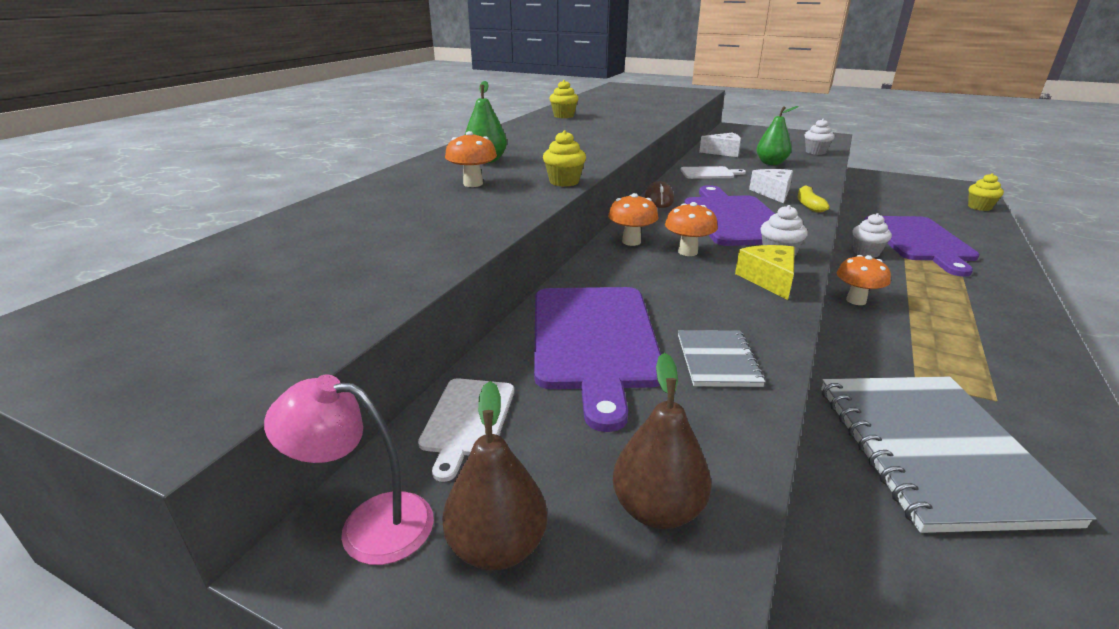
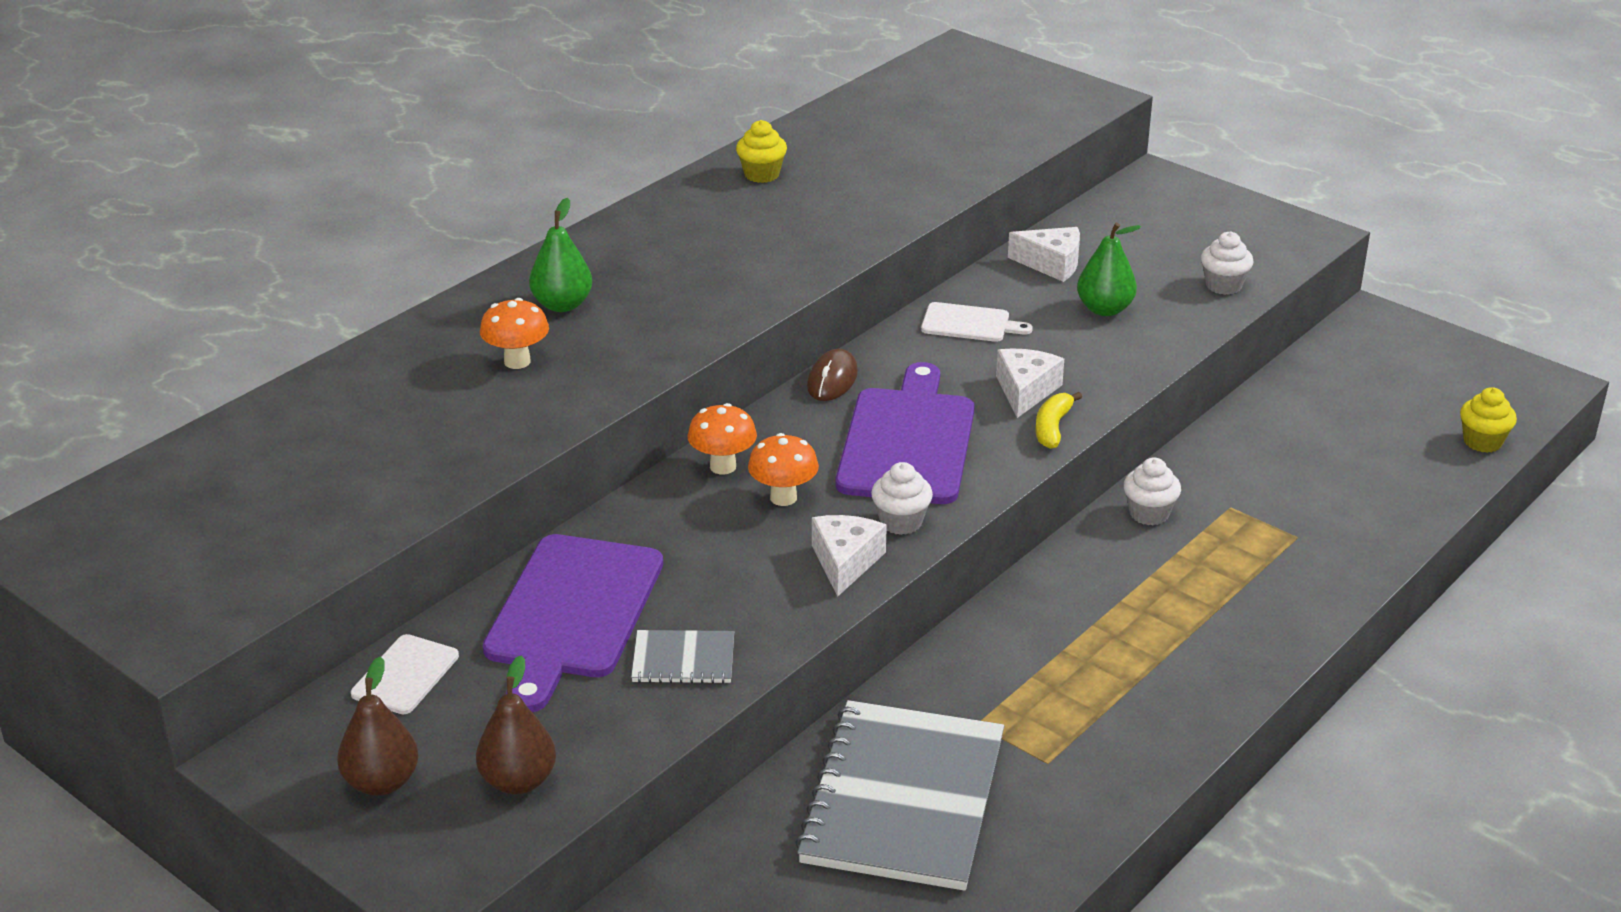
camera: 15 degrees right, 5 degrees up
(369, 524) = (293, 749): pink lamp -> none
(564, 182) = (637, 374): yellow cupcake -> none
(717, 360) = (683, 659): grey notebook -> grey notebook turned 75 degrees clockwise
(769, 280) = (845, 562): yellow cheese -> white cheese
(856, 300) = (1032, 598): orange mushroom -> none
(919, 241) = (1266, 504): purple cutting board -> none

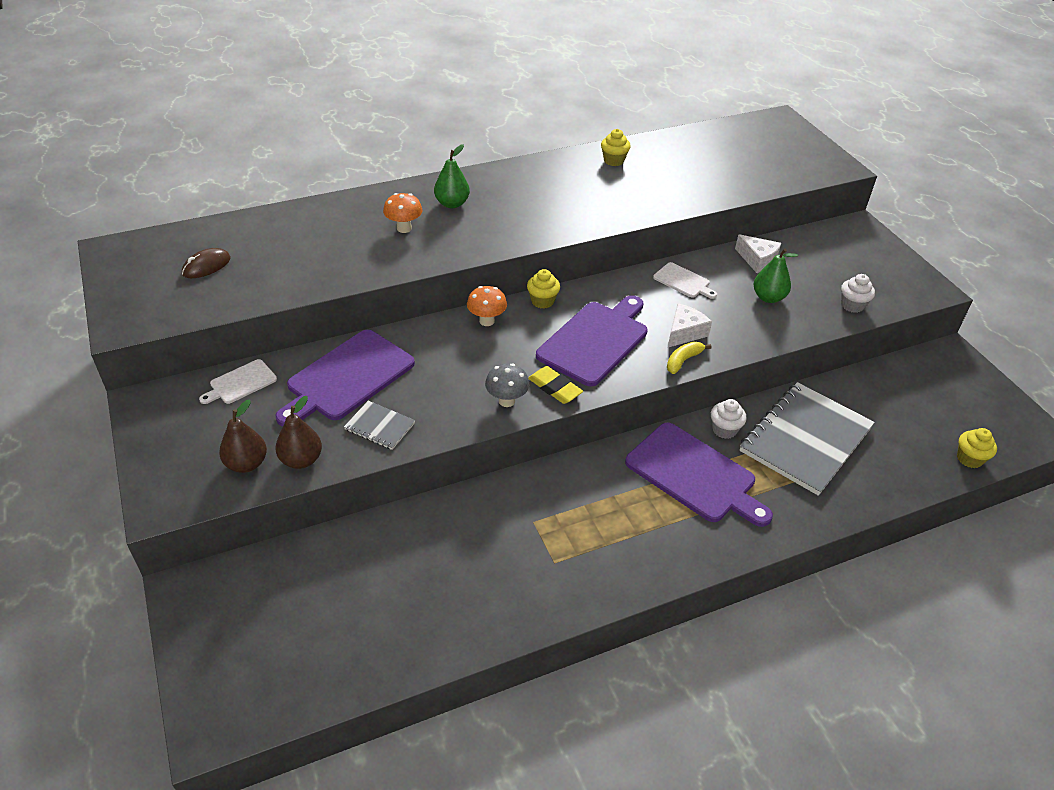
camera: 25 degrees right, 10 degrees up
(382, 782) = (185, 437): brown pear -> brown pear (301, 460)
(783, 497) = (504, 350): orange mushroom -> none
(785, 413) = (542, 301): none -> yellow cupcake
(832, 380) = (582, 290): brown mouse -> brown mouse (206, 266)
(845, 562) = (506, 401): white cheese -> grey mushroom
(901, 522) = (555, 388): white cupcake -> yellow eraser
(904, 799) = (460, 551): grey notebook -> grey notebook (806, 440)
(1152, 585) = (694, 475): none -> purple cutting board

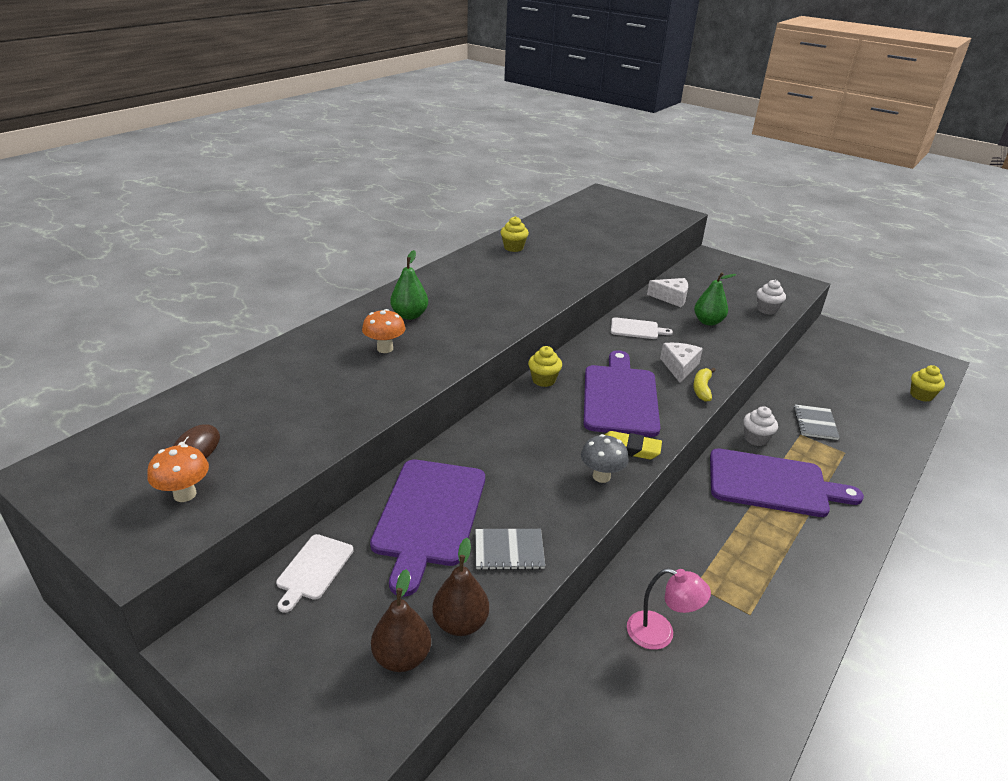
camera: 30 degrees left, 10 degrees down
(467, 541) = (660, 634): none -> pink lamp
(487, 321) = (512, 413): orange mushroom -> orange mushroom (185, 494)
(806, 440) = (815, 423): grey notebook -> grey notebook, size x0.45

